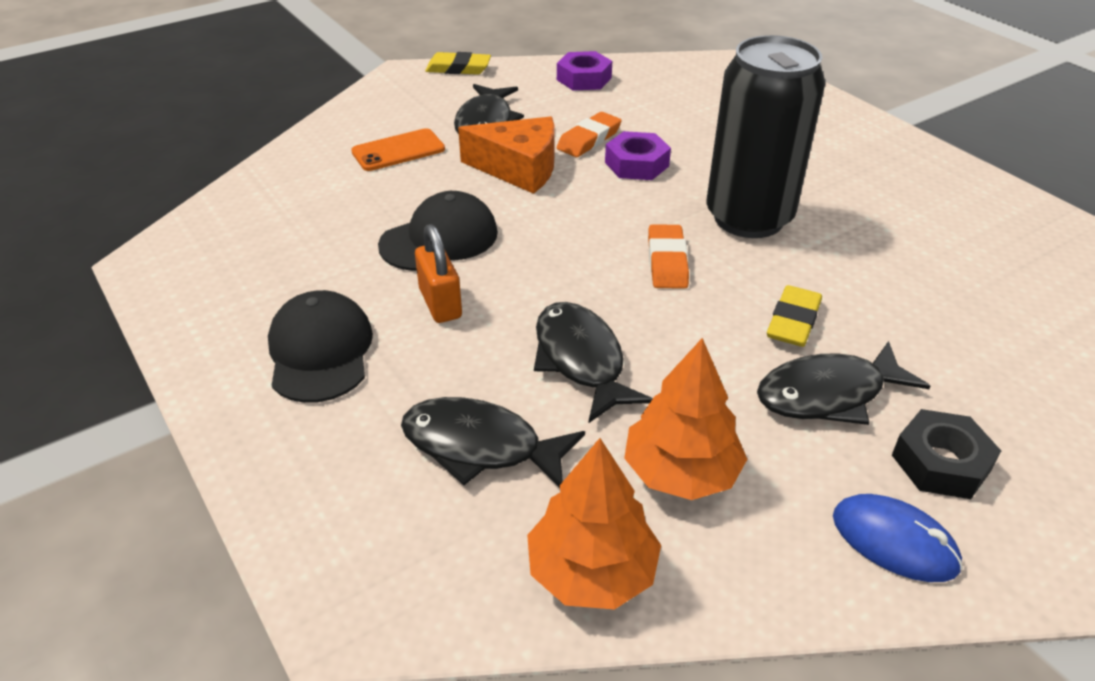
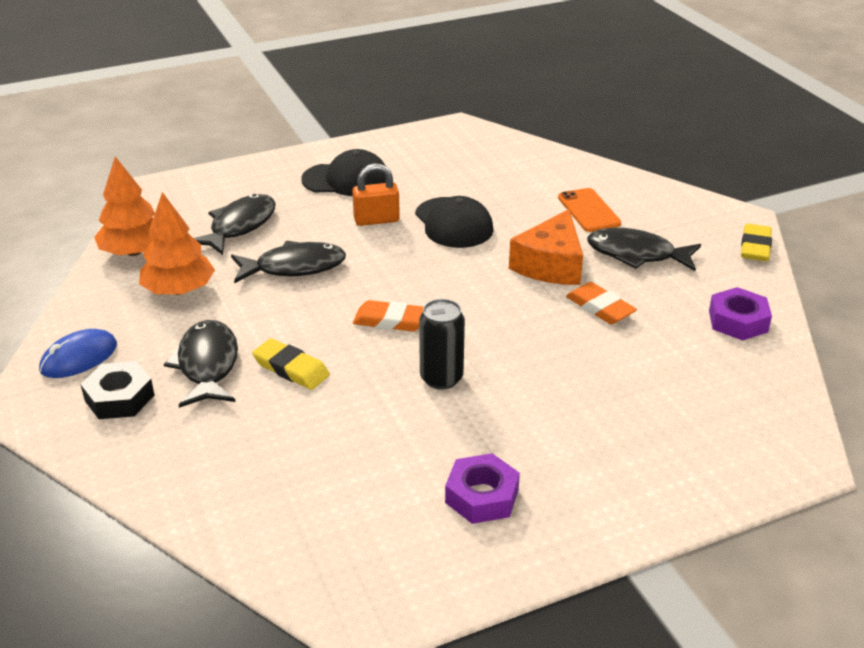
camera: 100 degrees right, 5 degrees down
(636, 164) = (549, 329): purple nut -> purple nut (482, 496)
(748, 218) = (441, 378): black can -> black can, size x0.51

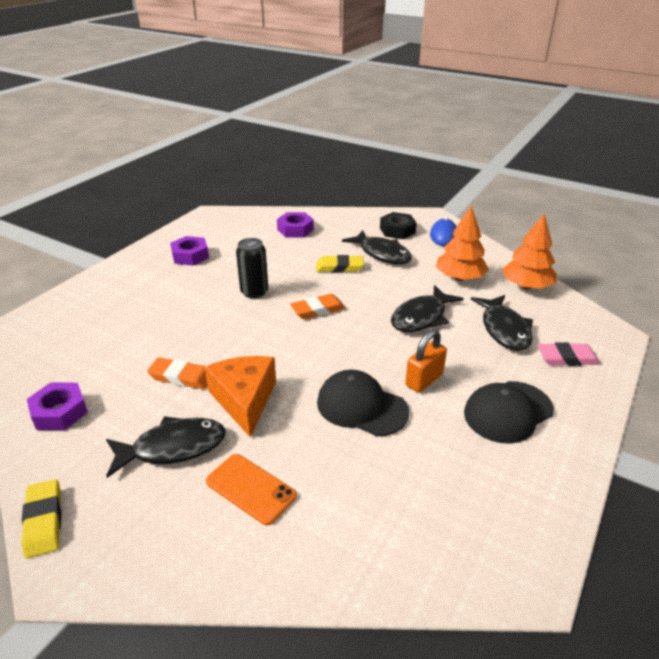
camera: 145 degrees right, 0 degrees up
(234, 189) = (567, 358): none -> pink eraser
(259, 478) = (295, 229): none -> purple nut

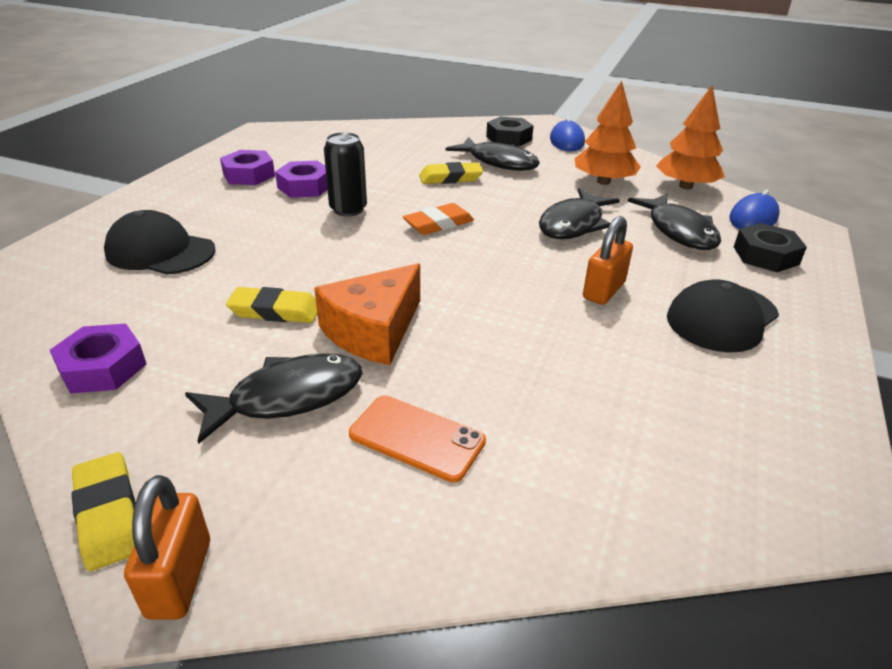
camera: 10 degrees left, 0 degrees up
(77, 570) = (179, 578): none -> orange padlock
(181, 377) = (275, 311): orange eraser -> yellow eraser
(244, 400) = (373, 331): orange cheese -> orange cheese turned 120 degrees counterclockwise
(295, 229) = (380, 142): purple nut -> purple nut (305, 186)
(361, 407) = (535, 326): black cap -> black cap (160, 251)
(567, 358) = (765, 255): pink eraser -> black nut
(571, 321) = (753, 218): none -> blue mouse

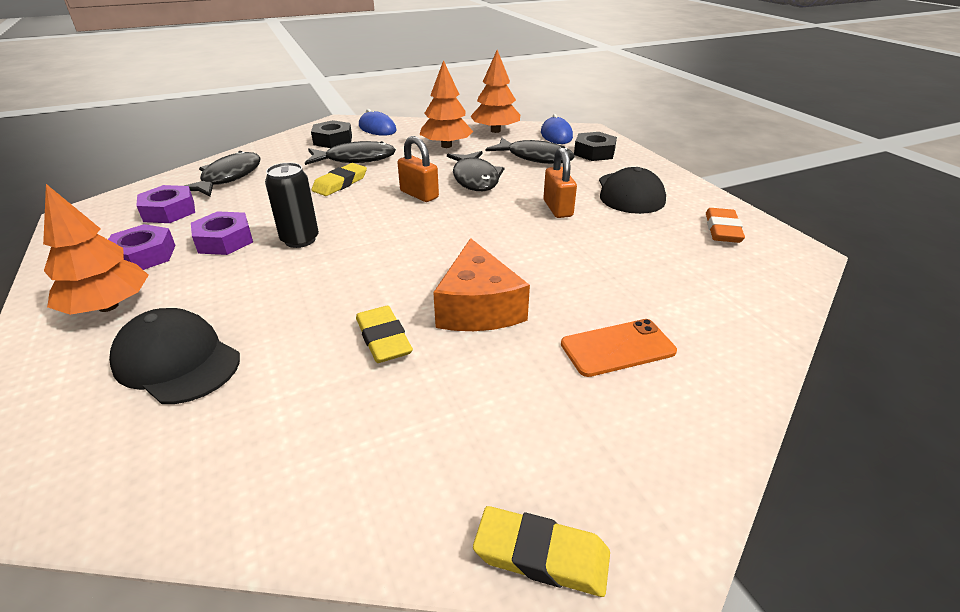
camera: 45 degrees left, 0 degrees up
(103, 367) = (317, 478): purple nut -> purple nut (169, 211)
(160, 251) = (177, 361): black cap -> black cap turned 60 degrees clockwise
(179, 578) = (657, 537): orange padlock -> orange padlock (419, 194)
(185, 198) = (108, 306): none -> orange tree
(275, 311) = (383, 339): yellow eraser -> yellow eraser turned 75 degrees counterclockwise
(287, 397) = (505, 384): black fish -> black fish (229, 177)
(438, 224) = (390, 217): orange eraser -> orange eraser (722, 230)

